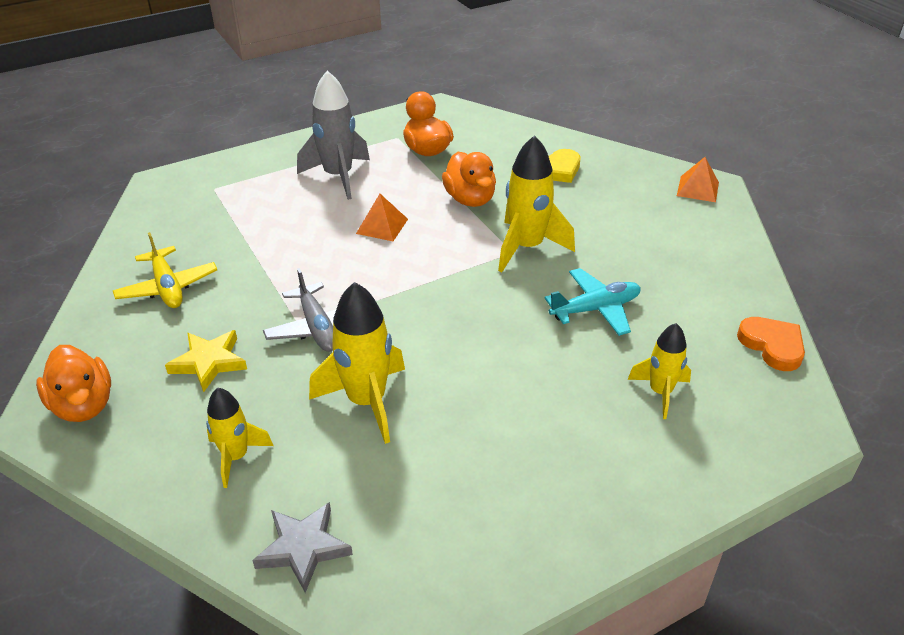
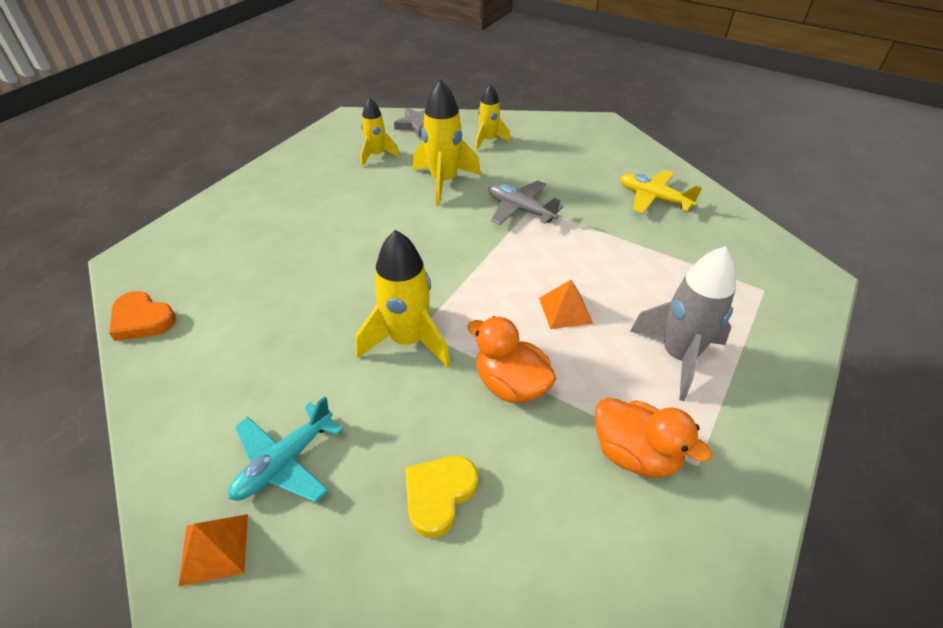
camera: 150 degrees right, 5 degrees up
(83, 405) = (595, 134): orange duck -> none
(209, 362) = (560, 170): yellow star -> none
(595, 309) = (313, 298): turquoise plane -> turquoise plane (285, 462)
(660, 392) = (244, 249): yellow rocket -> yellow rocket (377, 155)

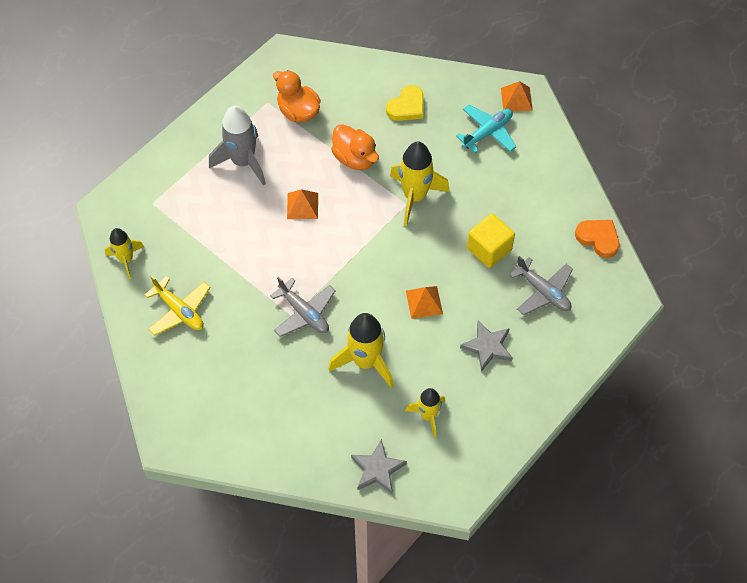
camera: 170 degrees left, 15 degrees up
(239, 255) = (543, 291): none -> grey plane
(302, 290) = (489, 249): none -> yellow cube
(313, 204) = (487, 347): none -> grey star
(386, 231) = (424, 302): none -> orange pyramid
(488, 141) = (307, 426): yellow rocket -> yellow rocket (126, 259)

